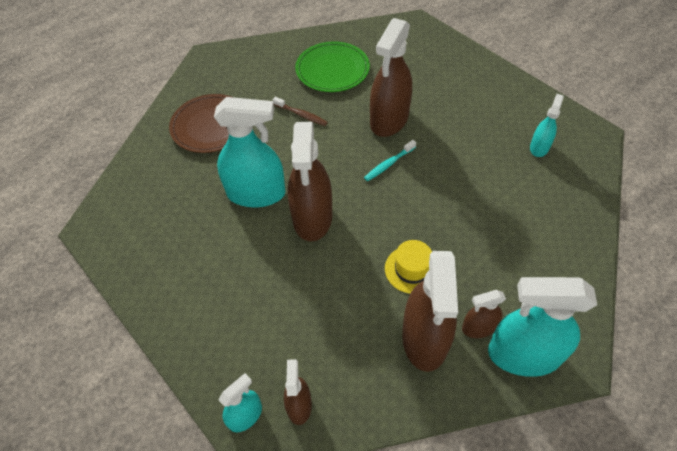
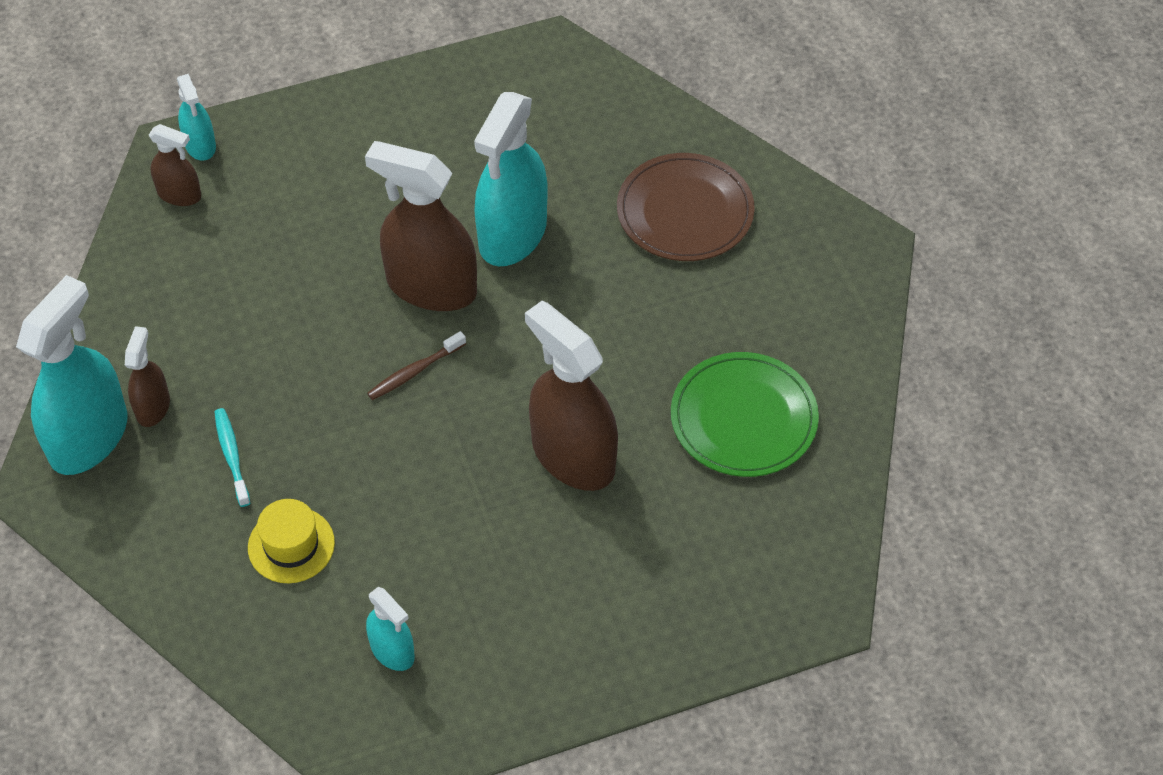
camera: 110 degrees right, 0 degrees up
(301, 115) = (649, 336): brown toothbrush -> brown toothbrush (414, 372)
(388, 164) = (477, 417): turquoise toothbrush -> turquoise toothbrush (232, 456)
(411, 269) = (279, 370): yellow hat -> yellow hat (291, 545)
(425, 338) = (176, 343): brown spray bottle -> none

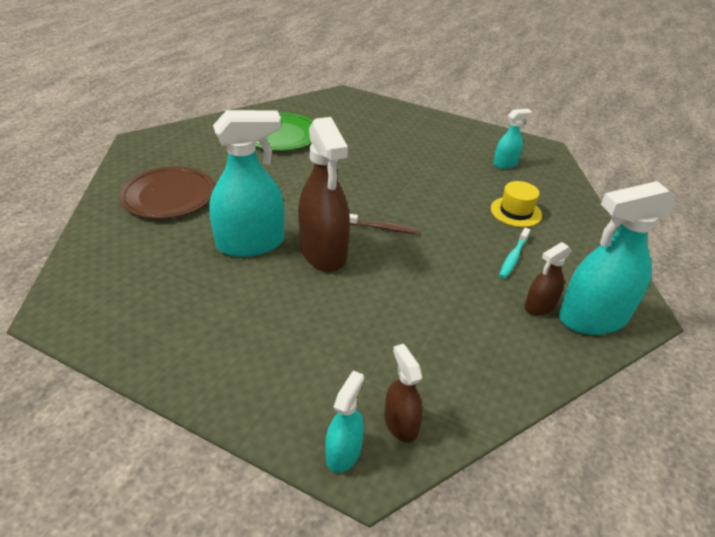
camera: 135 degrees left, 15 degrees down
(392, 651) = (505, 164): turquoise spray bottle -> turquoise spray bottle turned 60 degrees clockwise
(573, 456) = (358, 164): brown spray bottle -> none

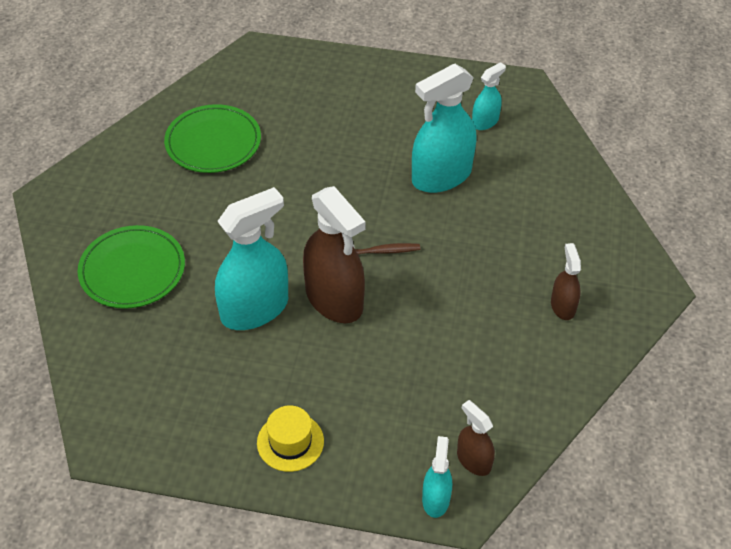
camera: 15 degrees left, 10 degrees up
(169, 196) = (132, 270): brown plate -> green plate
(513, 257) = (524, 254): turquoise toothbrush -> none
(516, 212) = (513, 191): yellow hat -> yellow hat (290, 442)
(539, 306) = (563, 306): brown spray bottle -> brown spray bottle turned 135 degrees clockwise
(592, 318) = (613, 306): turquoise spray bottle -> turquoise spray bottle (441, 176)

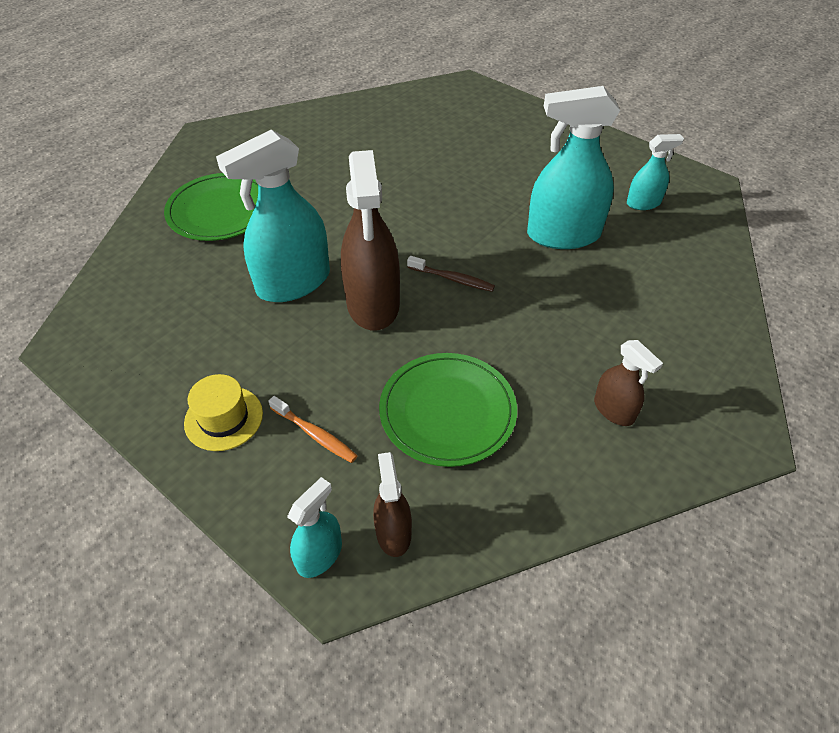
camera: 30 degrees right, 0 degrees up
(213, 142) = (371, 138): green plate -> green plate (447, 411)
(254, 309) = (293, 282): turquoise spray bottle -> turquoise spray bottle turned 150 degrees clockwise
(369, 421) = (315, 434): none -> orange toothbrush
(563, 306) = (614, 410): brown spray bottle -> brown spray bottle turned 120 degrees clockwise

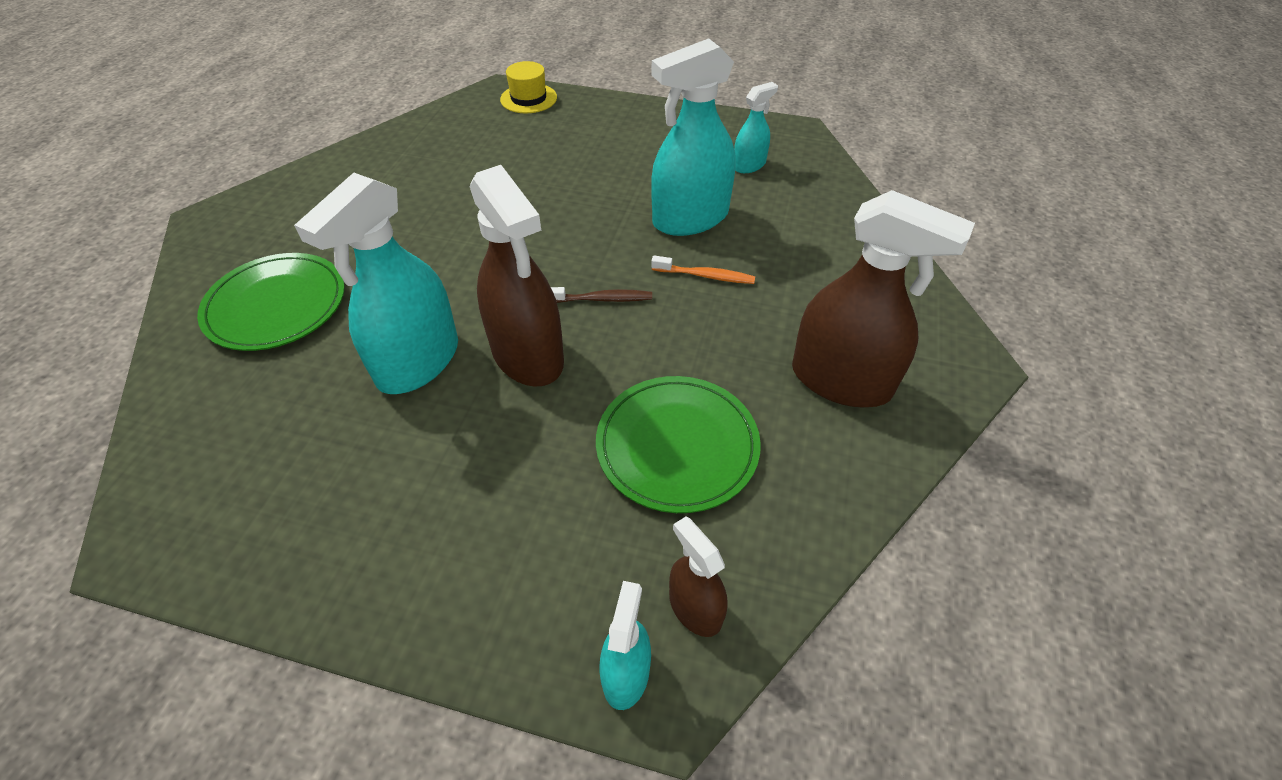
camera: 25 degrees left, 0 degrees up
(224, 418) = (416, 557): yellow hat -> yellow hat (528, 98)
(315, 434) = (541, 531): orange toothbrush -> orange toothbrush (705, 276)
(614, 410) = (841, 380): brown spray bottle -> brown spray bottle, size x1.96

